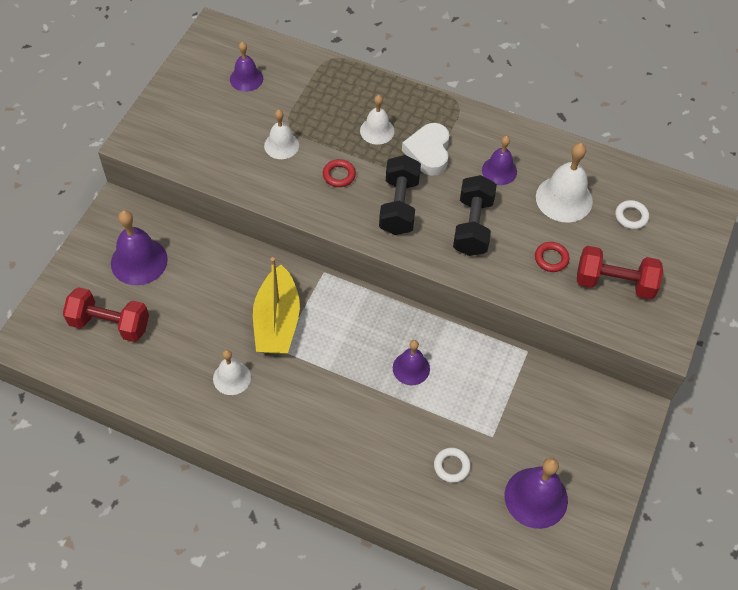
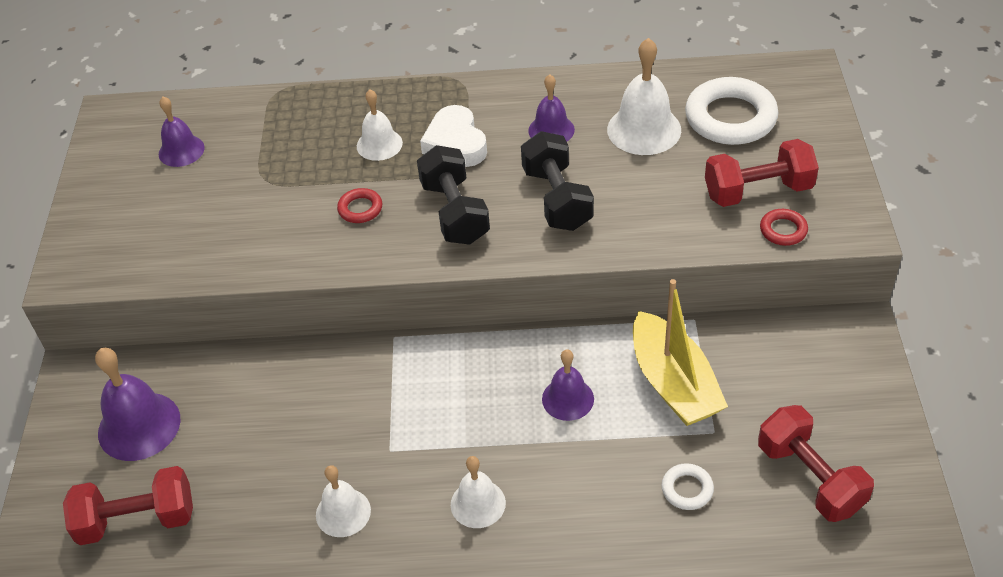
camera: 20 degrees left, 10 degrees down
(277, 321) = (365, 419): yellow boat -> yellow boat (673, 383)
(281, 145) = (268, 204): white bell -> white bell (478, 503)
(536, 497) = (810, 478): purple bell -> red dumbbell
(551, 258) = (670, 196): red ring -> red ring (783, 230)
(631, 216) = (730, 118): white ring -> white ring, size x2.11

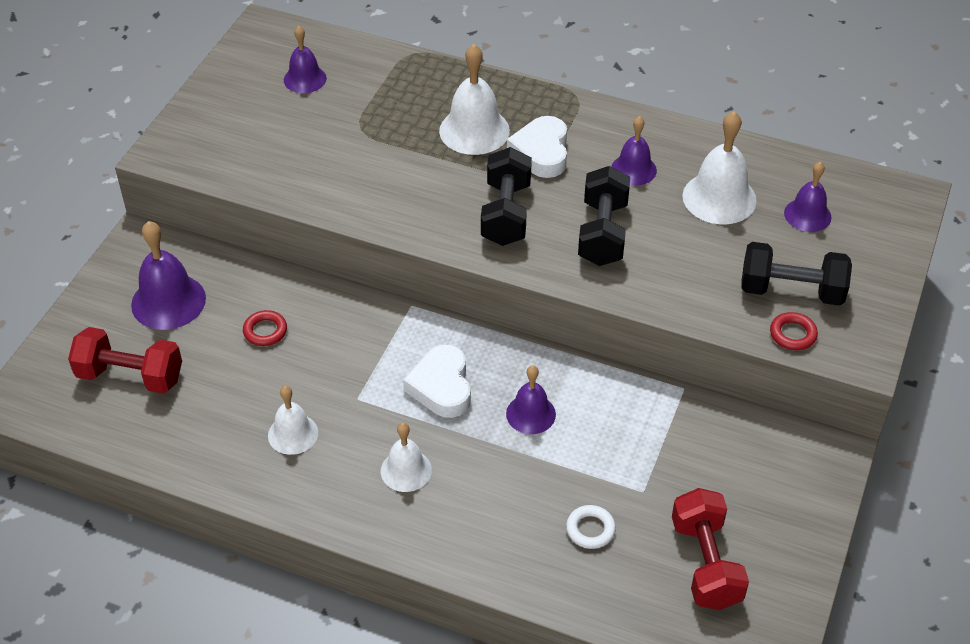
camera: 20 degrees right, 0 degrees up
(360, 209) = (427, 182): red ring -> red ring (265, 331)
(379, 144) = (474, 130): white bell -> white bell, size x1.59
(467, 405) = (441, 386): none -> white heart
(673, 383) = (631, 436): yellow boat -> none
(730, 118) = (807, 215): white ring -> purple bell
(758, 191) = (791, 291): red dumbbell -> black dumbbell

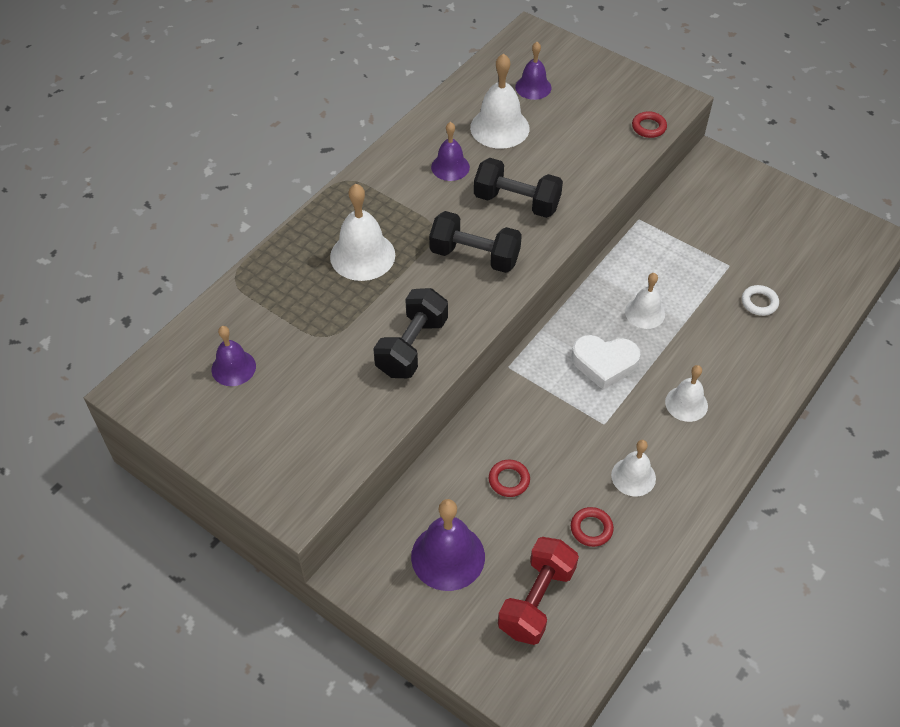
camera: 75 degrees left, 5 degrees up
(220, 407) = (591, 529): none -> red ring
(530, 414) = (645, 313): purple bell -> white bell
(541, 152) = (408, 218): white heart -> none
(706, 563) = (795, 248): red dumbbell -> none
(791, 291) = (607, 116): black dumbbell -> black dumbbell (412, 346)

